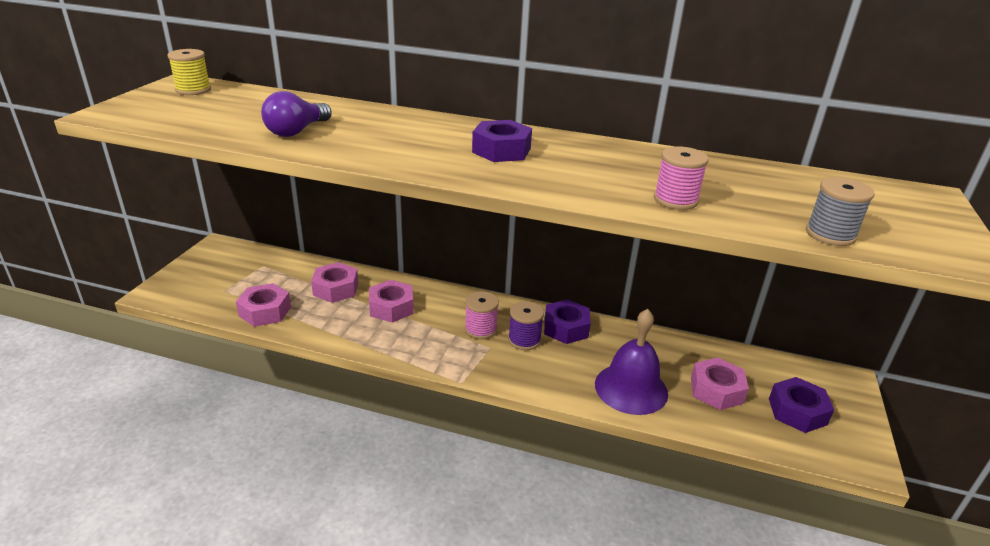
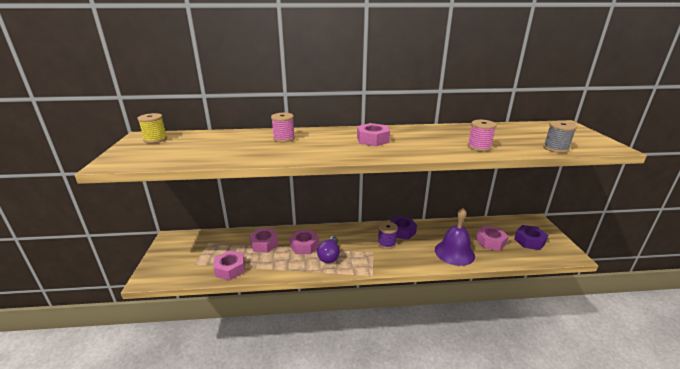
camera: 20 degrees left, 5 degrees down
(297, 131) = (250, 151): purple light bulb -> purple light bulb (329, 256)
(480, 329) = (361, 244): pink spool -> pink spool (284, 138)
(501, 150) = (372, 140): purple nut -> pink nut

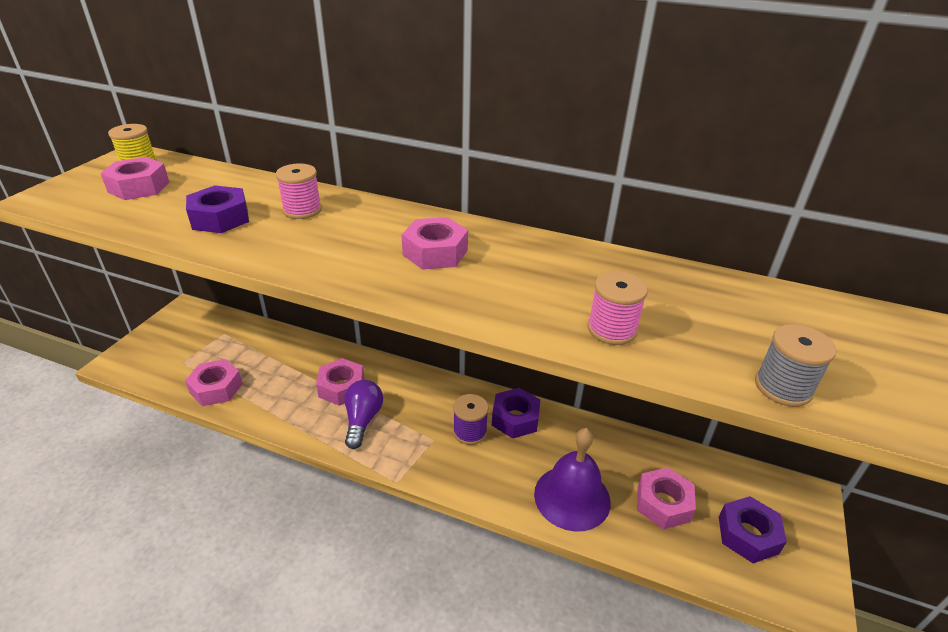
camera: 25 degrees right, 10 degrees up
(243, 149) = (220, 218): none -> purple nut
(264, 244) = (290, 363): pink nut -> pink nut (139, 187)
(329, 256) = (363, 420): purple light bulb -> purple light bulb turned 150 degrees clockwise

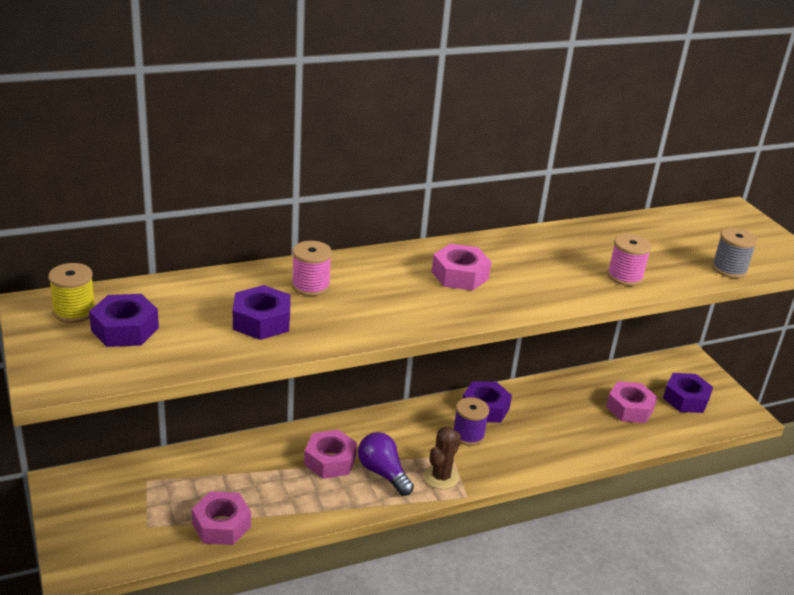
camera: 45 degrees left, 5 degrees down
(139, 187) = (125, 329): pink nut -> purple nut
(399, 452) = (441, 477): none -> brown cactus
(572, 497) = (580, 436): purple bell -> none

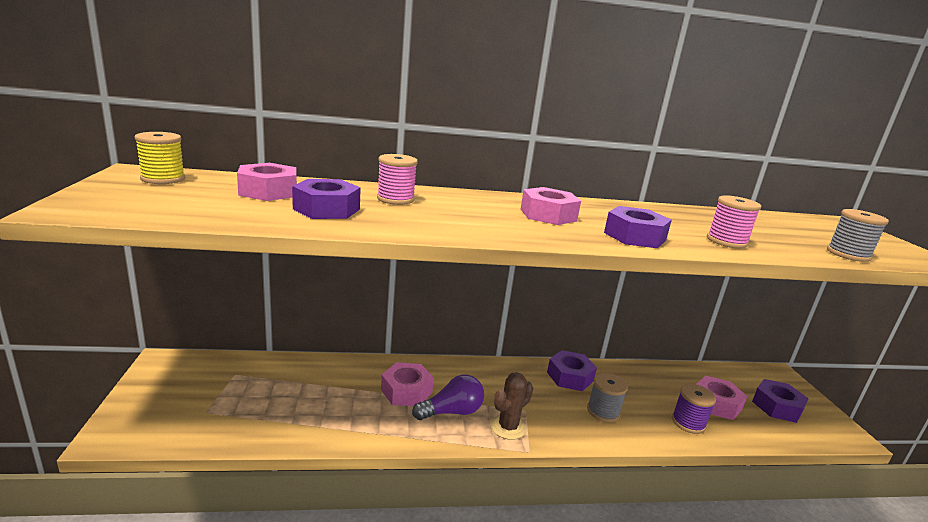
camera: 15 degrees right, 10 degrees down
(125, 329) = (191, 193): purple nut -> purple nut (634, 236)
(221, 525) = (273, 425): pink nut -> pink nut (268, 191)
(383, 473) = (452, 412): purple light bulb -> purple light bulb turned 90 degrees clockwise
(468, 435) = (547, 395): purple spool -> purple spool (688, 422)
(525, 441) = (603, 411): none -> grey spool

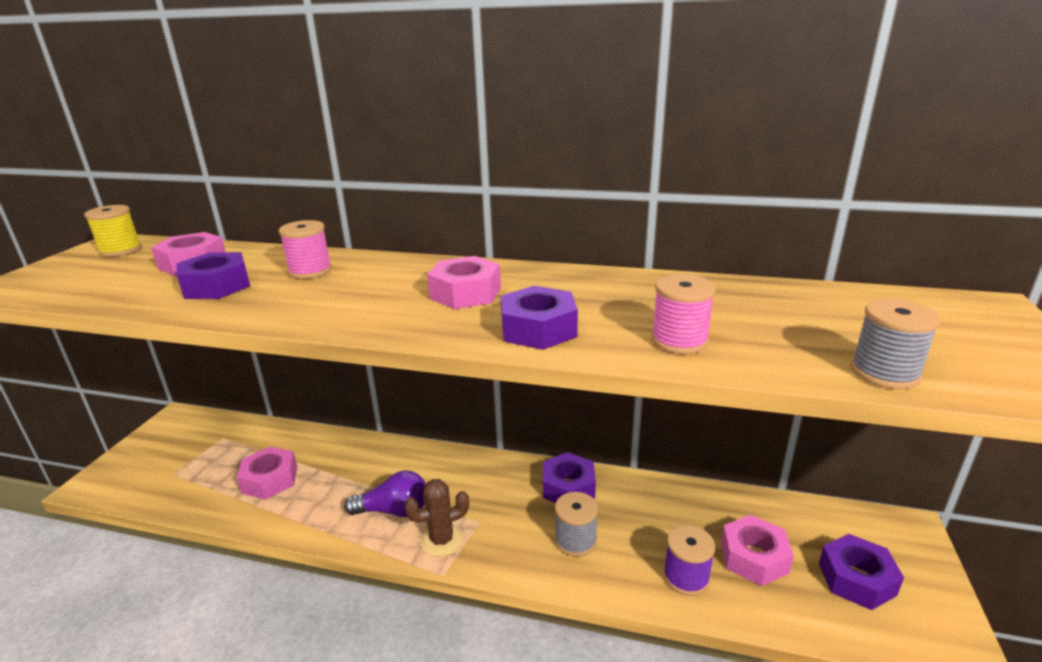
camera: 25 degrees right, 5 degrees up
(406, 391) = (365, 478): pink nut -> pink nut (270, 480)

